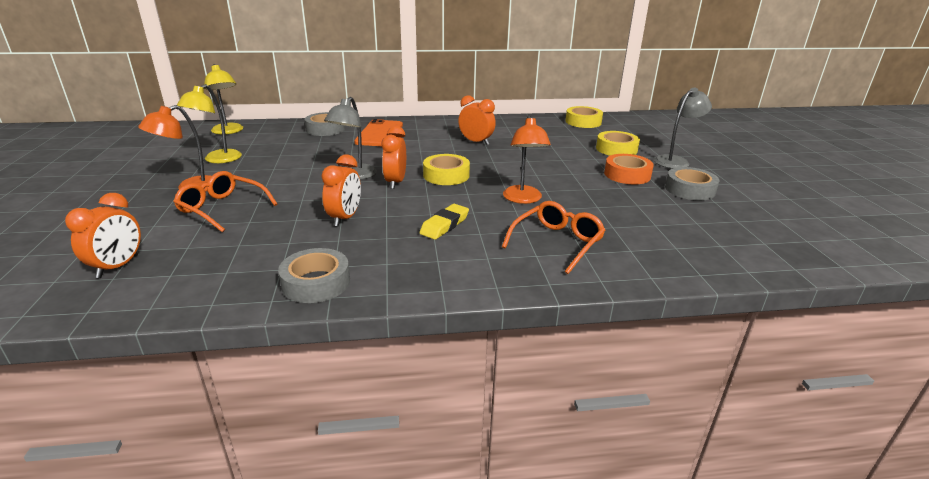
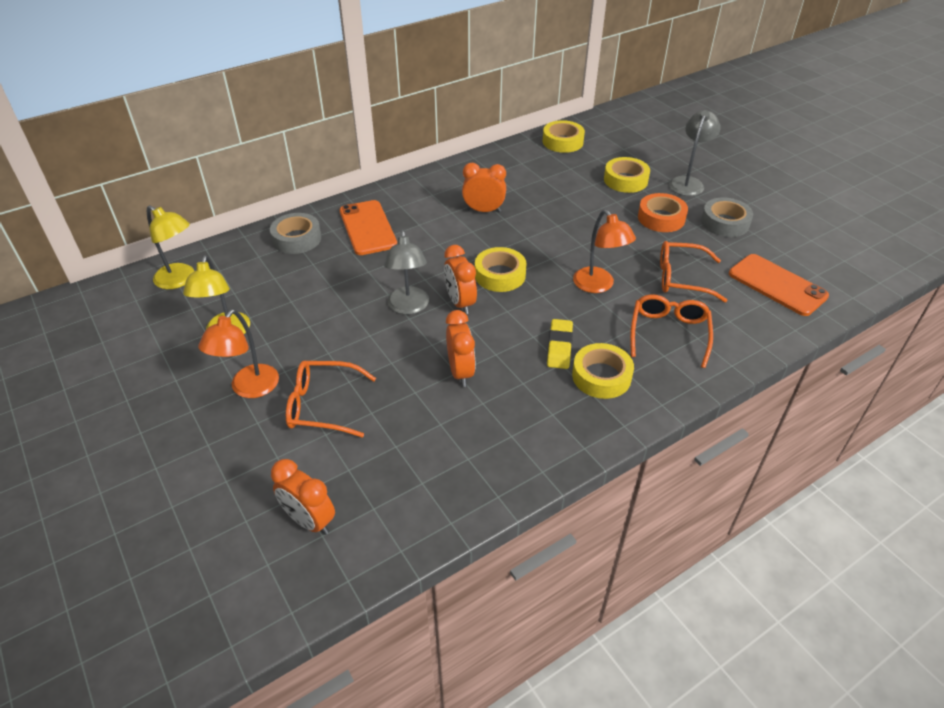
camera: 25 degrees left, 15 degrees up
(118, 266) = (309, 520): orange clock -> orange clock turned 135 degrees clockwise
(316, 282) = (515, 461): grey tape -> none
(460, 252) = (601, 376): none -> yellow tape
(608, 212) = (681, 278): none -> orange glasses
(709, 239) = (777, 285): none -> orange phone

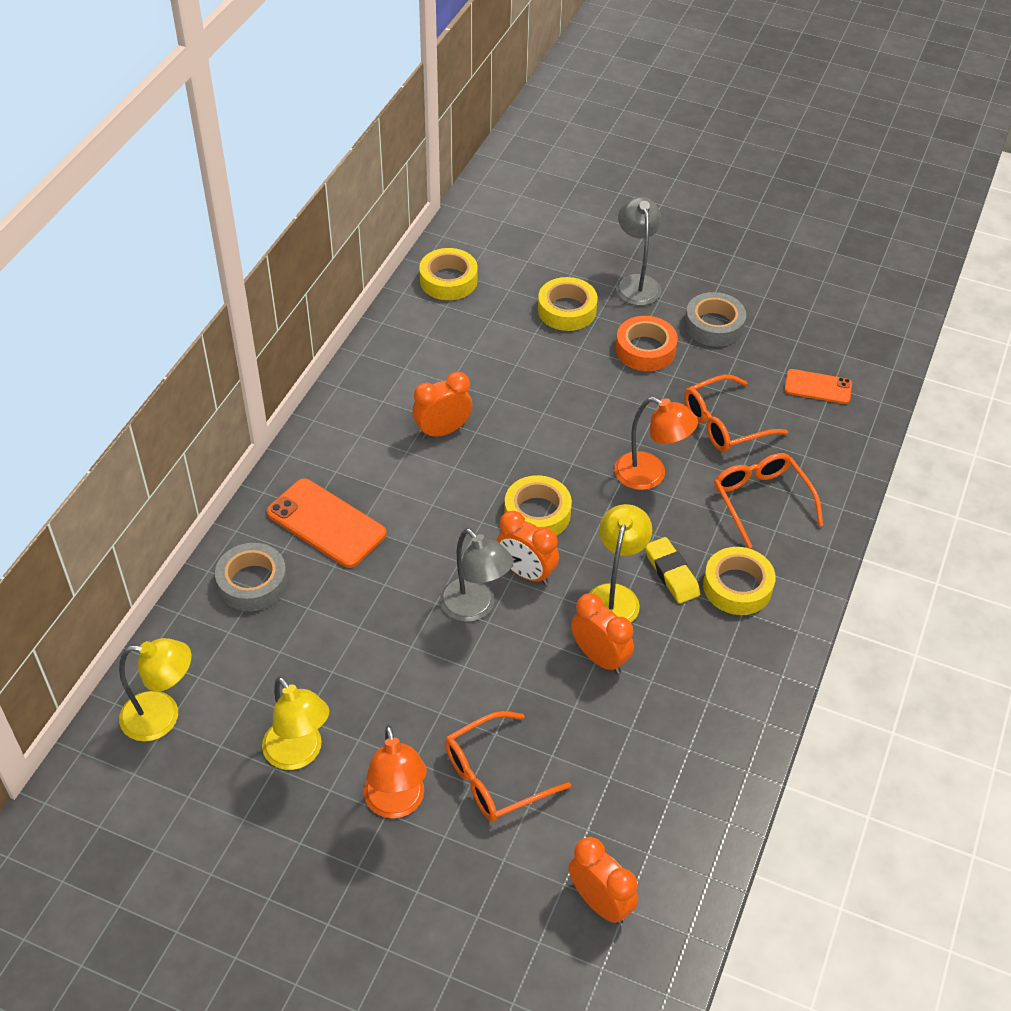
camera: 35 degrees left, 5 degrees up
(309, 520) = (600, 902): orange clock -> orange clock turned 135 degrees counterclockwise
(506, 342) = (615, 596): none -> yellow lamp
(777, 285) = (818, 387): orange phone -> orange phone, size x0.61

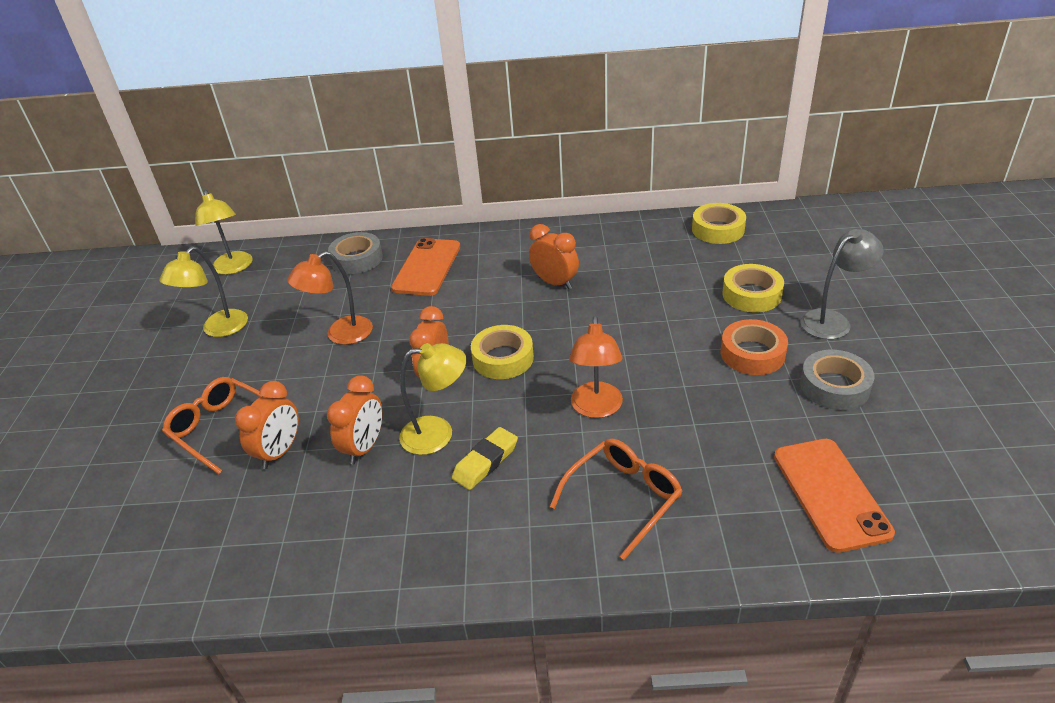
camera: 70 degrees right, 10 degrees down
(396, 804) = (185, 387): orange lamp -> orange lamp (341, 335)
(475, 608) = (384, 360): grey lamp -> none
(600, 902) = (105, 533): orange clock -> orange clock (279, 452)
(724, 424) = (705, 436): orange glasses -> none
(737, 586) = (496, 515): yellow tape -> none
(818, 387) = (830, 493): orange phone -> orange phone, size x1.64

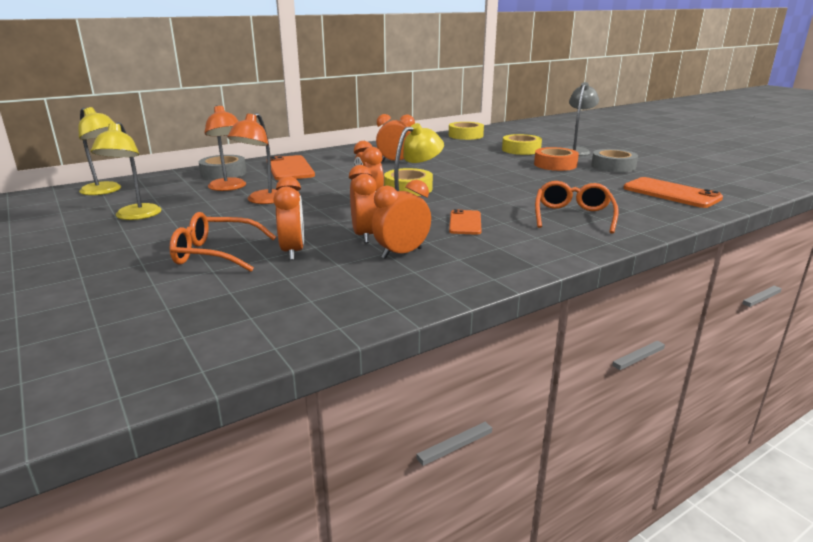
camera: 35 degrees left, 15 degrees down
(364, 498) = (401, 253): none -> orange clock
(485, 462) = (465, 223): yellow eraser -> orange phone
(596, 408) = (501, 193): orange lamp -> orange lamp (229, 188)

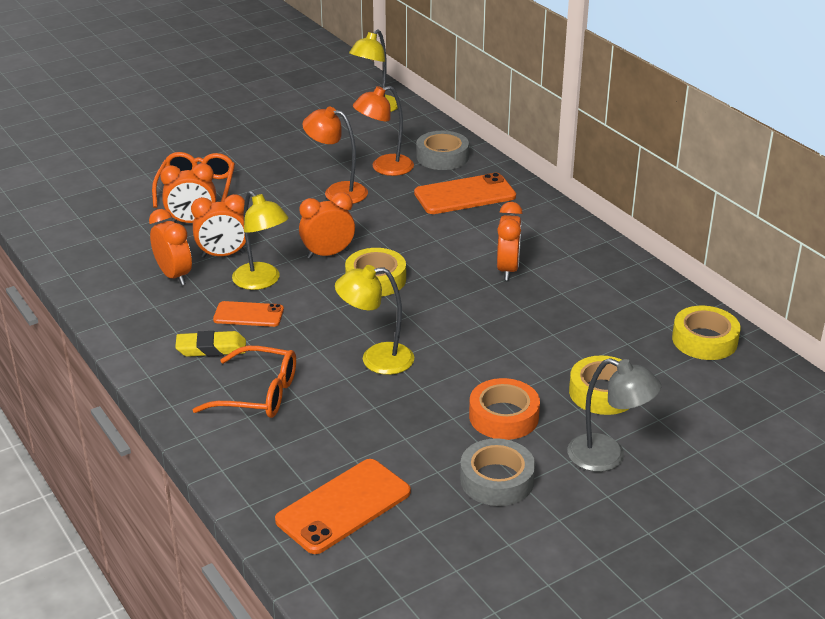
camera: 90 degrees right, 10 degrees up
(135, 216) = (297, 137): yellow lamp -> yellow lamp (376, 359)
(520, 233) = (211, 348): none -> yellow eraser

